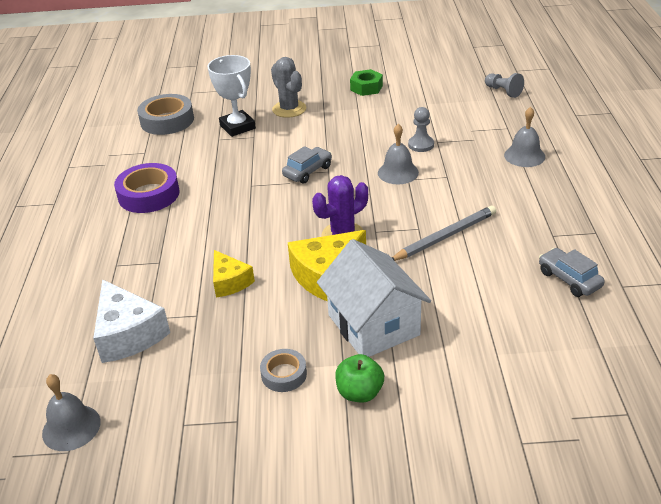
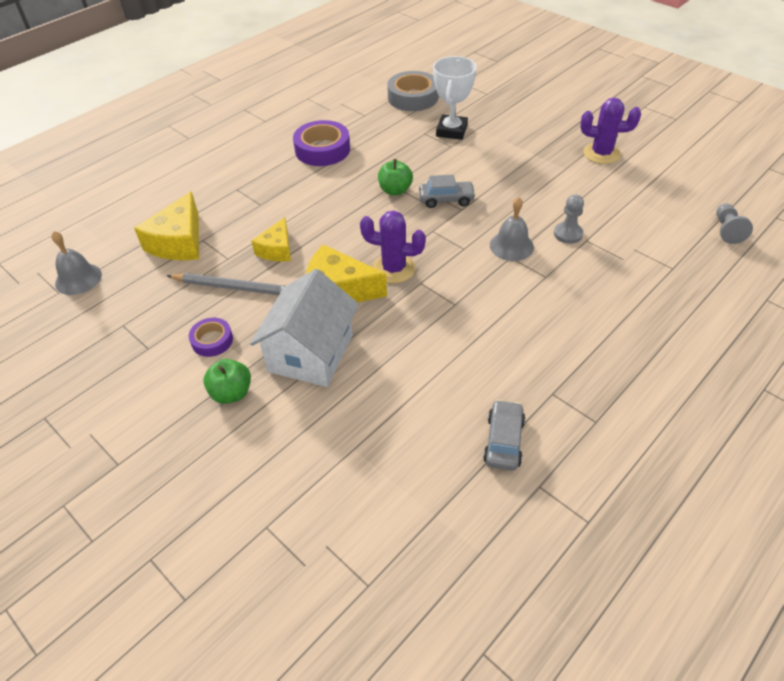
camera: 45 degrees right, 10 degrees up
(128, 334) = (179, 242): white cheese -> yellow cheese
(259, 187) = (395, 190): none -> green apple
(284, 374) = (212, 340): grey tape -> purple tape
(289, 109) = (510, 137): grey cactus -> none
(366, 88) = (601, 153): green nut -> purple cactus
(445, 237) = (463, 326): grey pencil -> grey pencil (234, 287)
(524, 156) = (646, 305): grey bell -> none

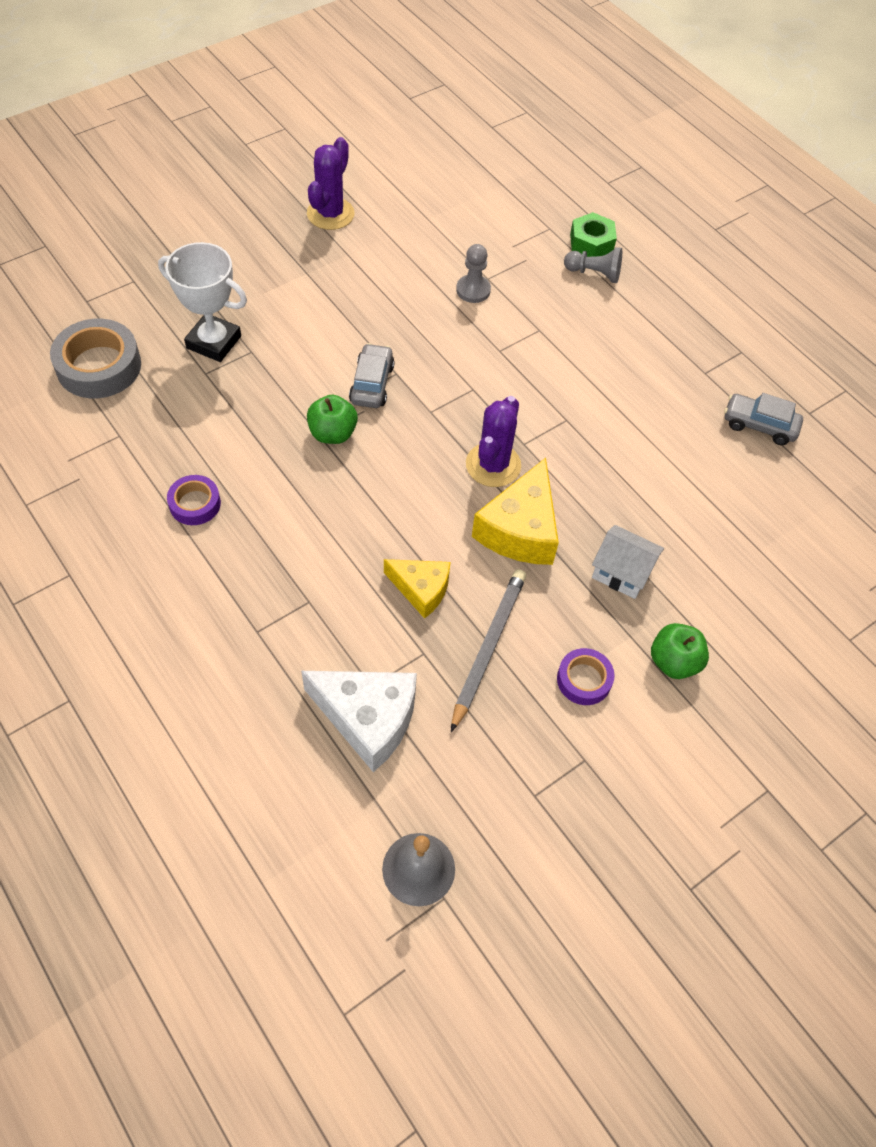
camera: 85 degrees left, 10 degrees up
(179, 242) = (368, 719): yellow cheese -> white cheese
(311, 353) = (622, 572): white house -> white house, size x0.56
(322, 150) = (195, 504): purple tape -> purple tape, size x0.57
(511, 246) = (480, 344): grey bell -> none
(673, 297) = (591, 242): none -> green nut
(727, 230) = (502, 168): grey pawn -> grey pawn (594, 273)

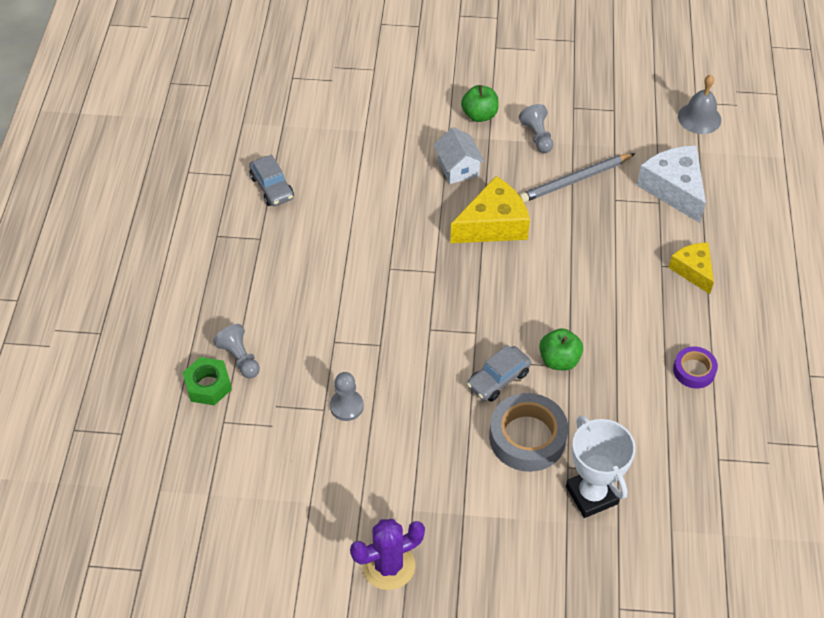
camera: 135 degrees left, 5 degrees down
(99, 366) = (700, 533): grey tape -> grey tape (527, 437)
(421, 589) = (586, 230): yellow cheese -> yellow cheese (693, 270)
(493, 465) = (470, 271): purple cactus -> none
(584, 680) = (537, 136): purple tape -> grey pawn

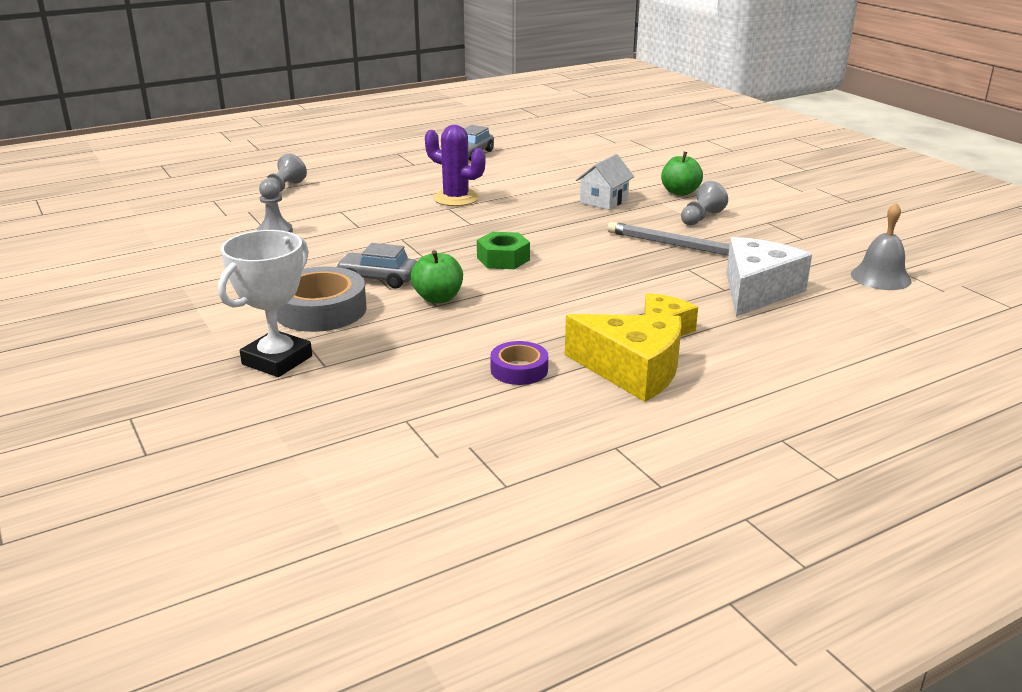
camera: 55 degrees right, 25 degrees down
(208, 385) = (244, 187): green nut -> green nut (503, 259)
(388, 565) = (107, 292): purple cactus -> purple cactus (456, 198)
(493, 225) = (562, 229): yellow cheese -> yellow cheese (632, 371)

